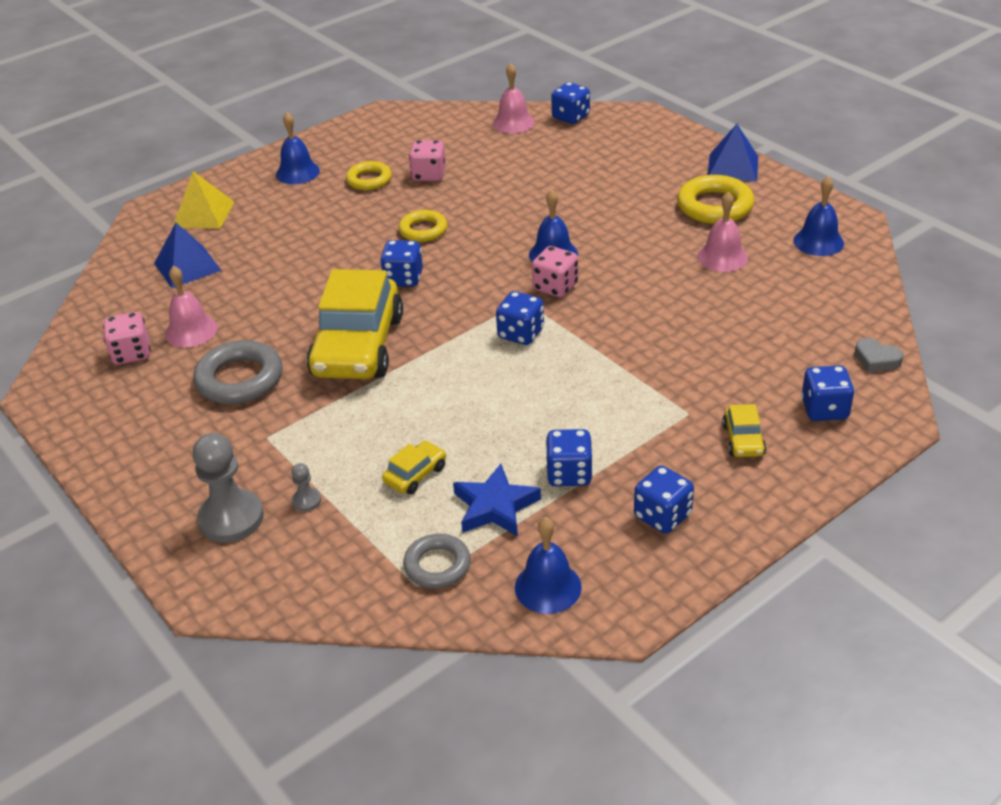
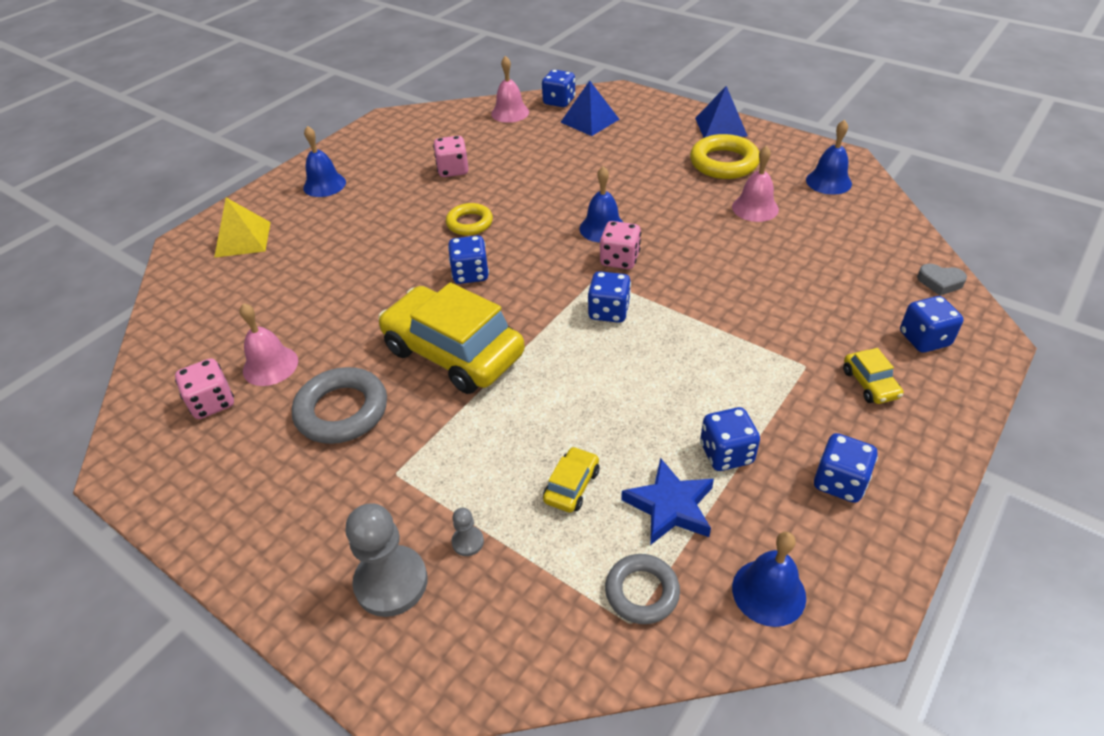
camera: 15 degrees left, 5 degrees up
(187, 266) = (243, 296): blue pyramid -> blue pyramid (589, 120)
(358, 346) = (453, 352): yellow car -> yellow car turned 135 degrees clockwise
(369, 180) = (397, 182): yellow ring -> none

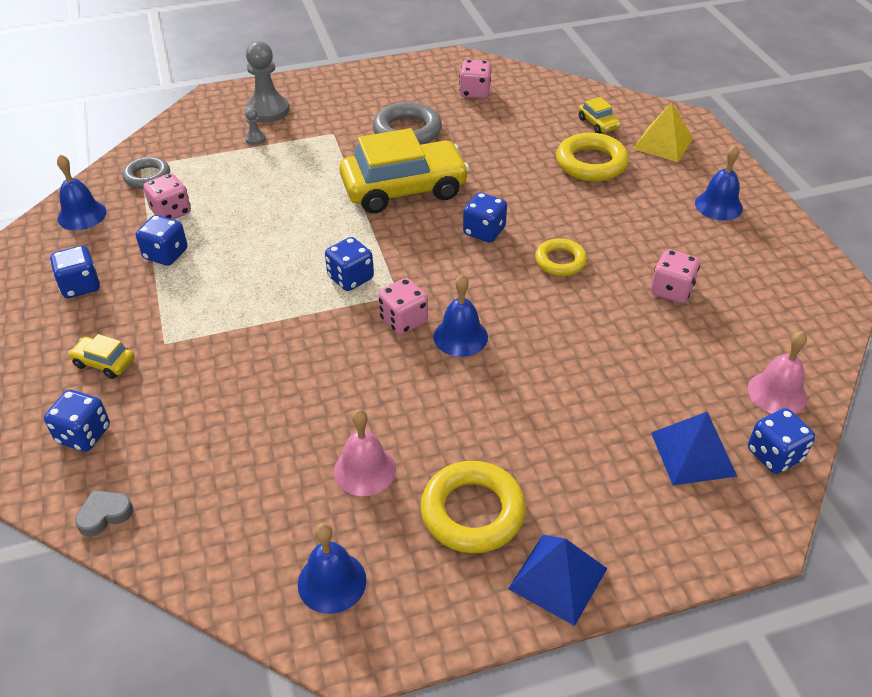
camera: 125 degrees right, 0 degrees up
(270, 365) = (485, 118): pink bell -> none
(309, 263) = (591, 163): none -> yellow ring
(571, 486) = (236, 185): yellow car -> yellow car (598, 124)
(670, 506) = (171, 212): blue star -> pink dice

